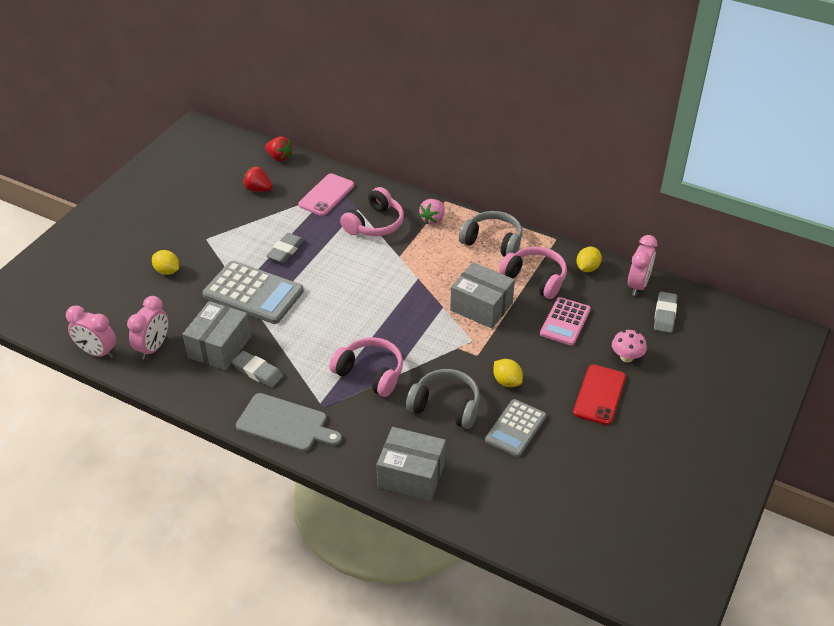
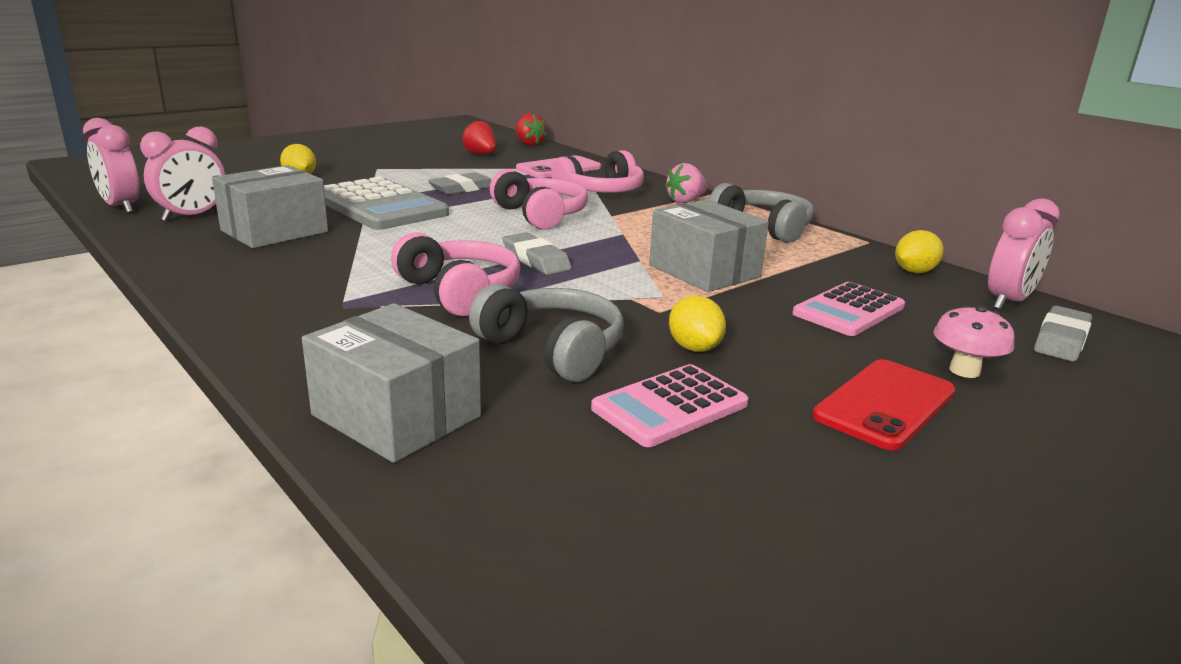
camera: 20 degrees right, 20 degrees down
(258, 372) = (293, 258): grey eraser -> grey eraser (536, 259)
(285, 424) = (260, 308): grey cutting board -> none
(515, 428) = (670, 406): grey calculator -> pink calculator
(535, 278) = (815, 265): pink headphones -> pink headphones (540, 215)

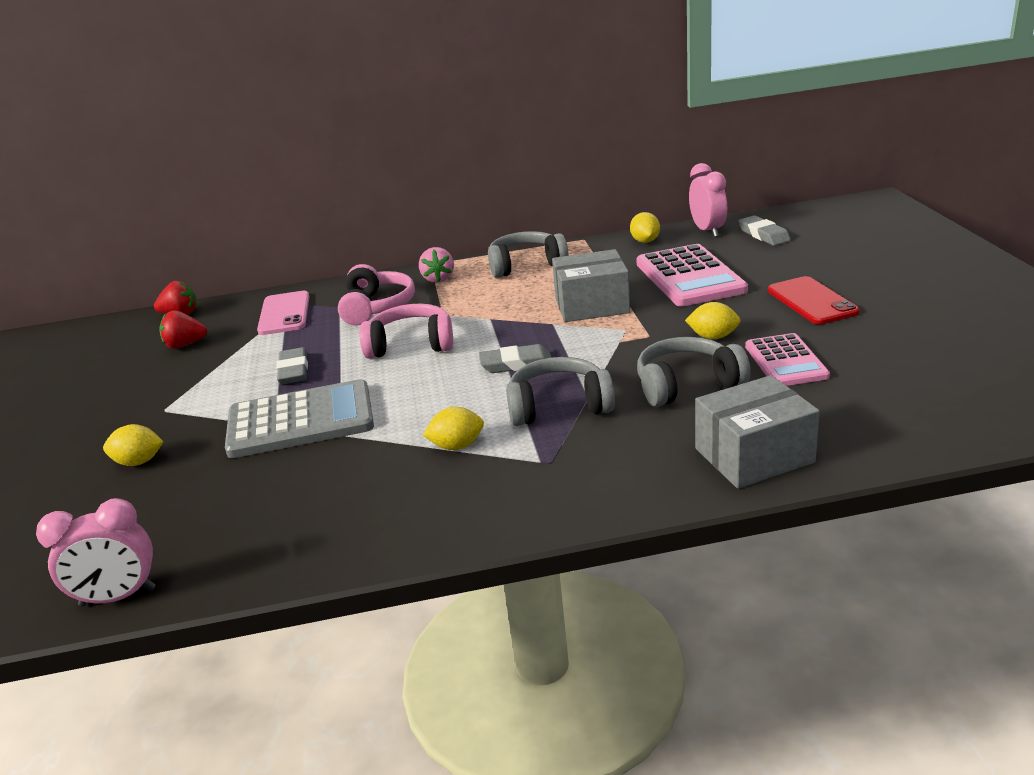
camera: 55 degrees left, 5 degrees up
(192, 216) = (214, 541): pink clock -> none
(274, 231) = (321, 488): grey box -> none
(359, 263) = (457, 446): none -> yellow lemon
(459, 292) = (558, 406): pink headphones -> grey headphones
(848, 310) = (689, 277): pink calculator -> pink calculator, size x1.59
(964, 371) = (785, 270): pink mushroom -> none

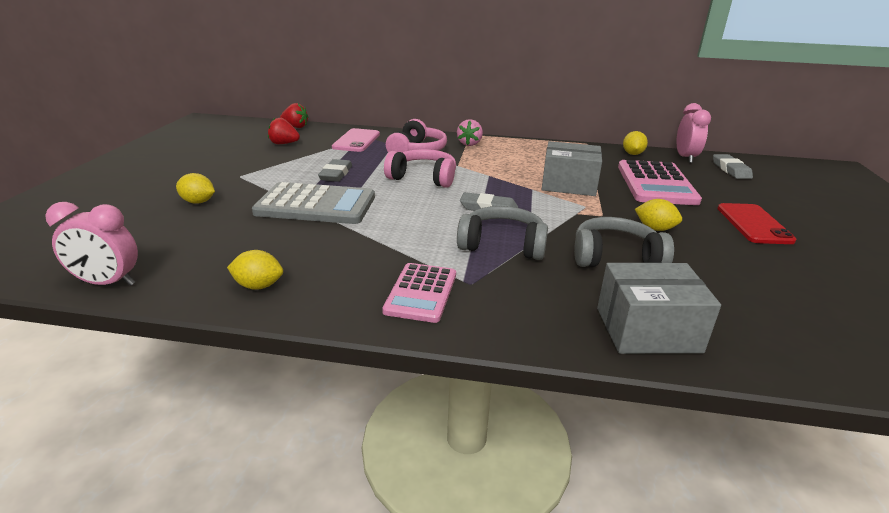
camera: 15 degrees right, 0 degrees up
(457, 446) = (408, 251): yellow lemon -> yellow lemon (258, 286)
(526, 265) = (535, 149): grey headphones -> none
(785, 361) = (711, 262): pink calculator -> pink calculator (421, 293)

